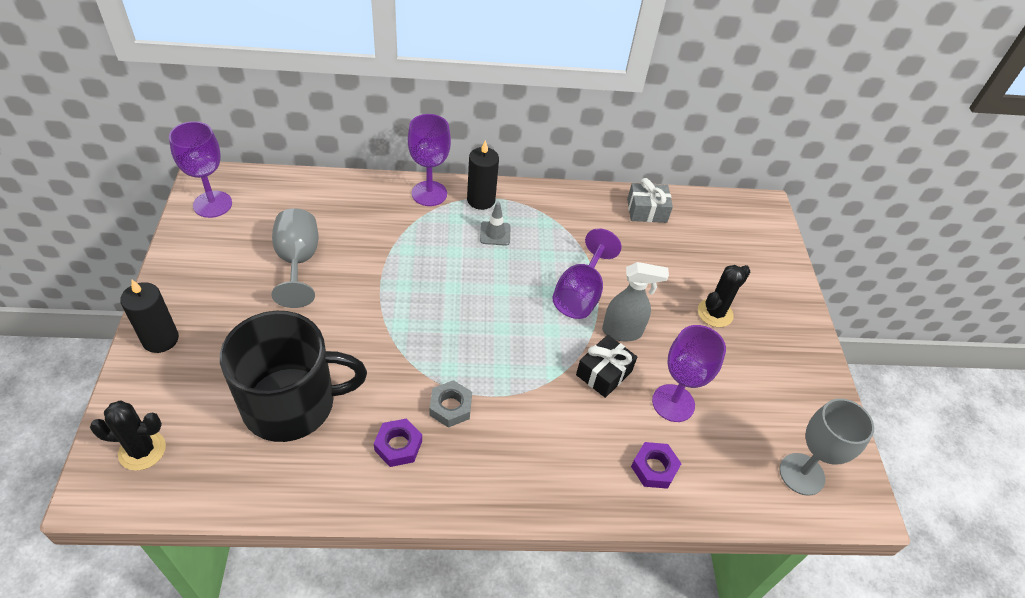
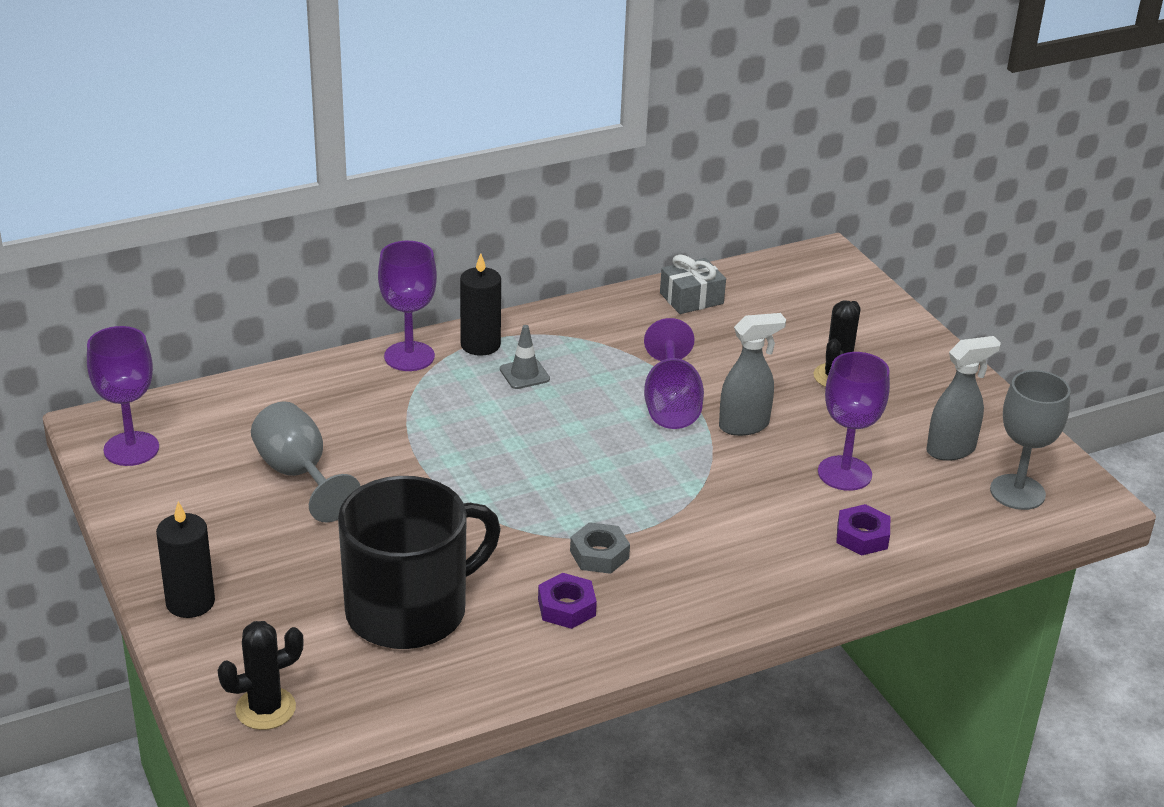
camera: 20 degrees left, 15 degrees down
(604, 373) = (750, 470): black gift -> none
(768, 412) = (951, 450): none -> grey spray bottle

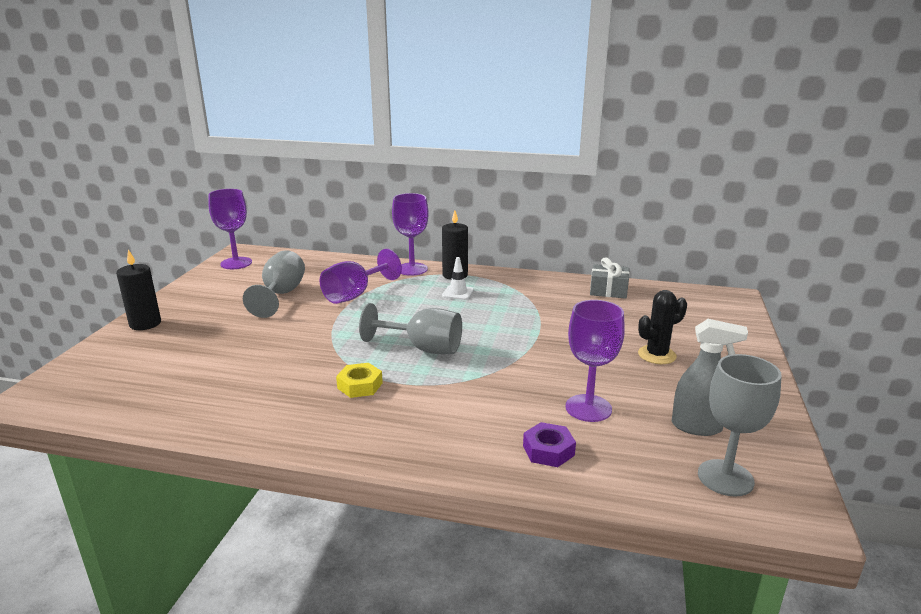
camera: 40 degrees right, 10 degrees down
(265, 709) = (82, 380): black cactus -> none
(410, 610) = (221, 368): black mug -> none
(524, 374) = (458, 293): grey traffic cone -> white traffic cone
(566, 607) = (297, 403): purple nut -> none
(597, 475) = (423, 348): none -> grey goblet
(599, 555) = (360, 385): grey nut -> yellow nut
(671, 404) = (521, 332): purple goblet -> purple goblet (355, 295)
(744, 425) = (553, 357): grey spray bottle -> none

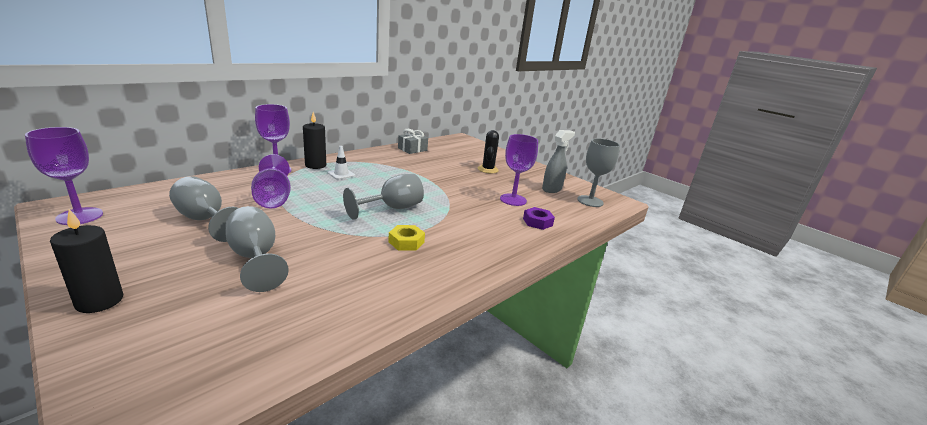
camera: 60 degrees left, 0 degrees up
(247, 338) = (255, 258): none -> grey goblet

